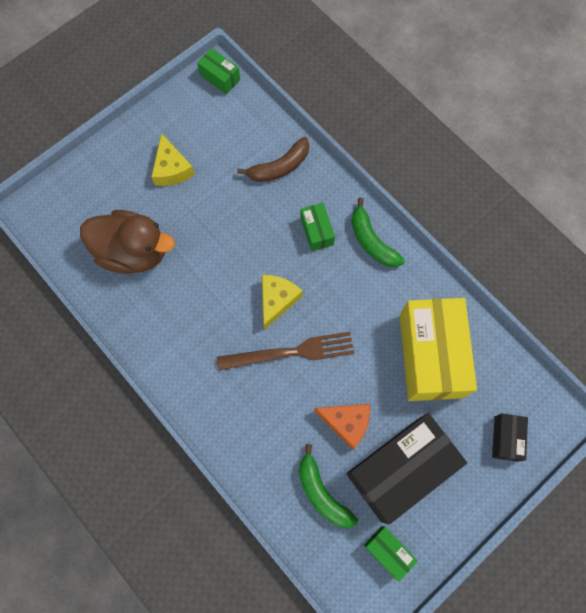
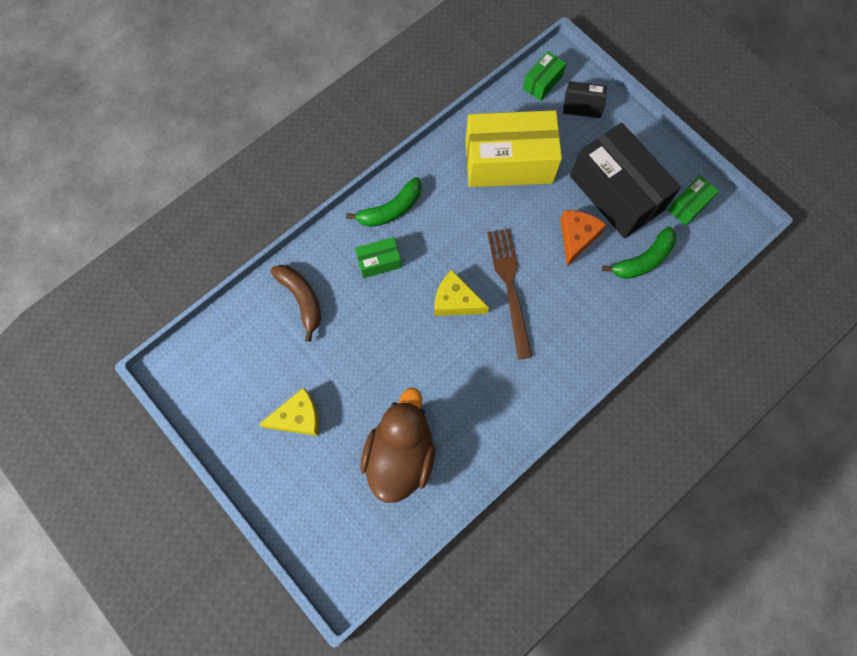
camera: 90 degrees left, 0 degrees up
(220, 77) = (180, 367): green box -> green box (542, 82)

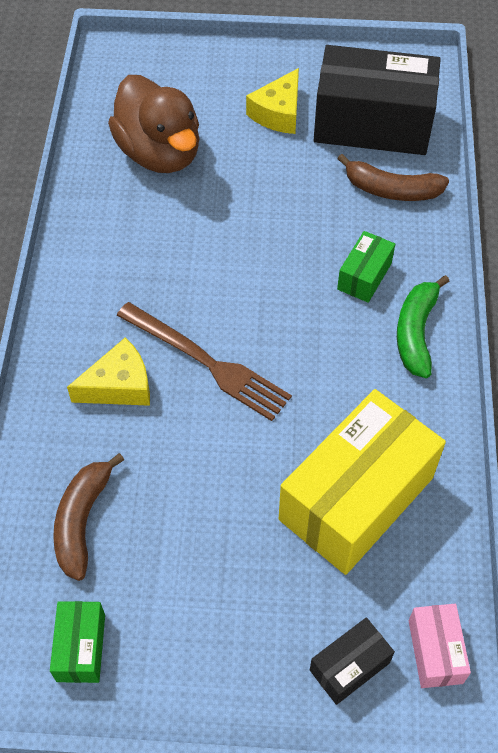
camera: 135 degrees right, 15 degrees down
(455, 301) = (248, 304): yellow cheese -> yellow cheese (119, 385)
(542, 82) = (435, 651): green box -> pink box
(577, 237) = (186, 479): orange cheese -> none
(616, 193) = (189, 579): black box -> black box (372, 124)
(643, 260) = (82, 521): green banana -> brown banana

